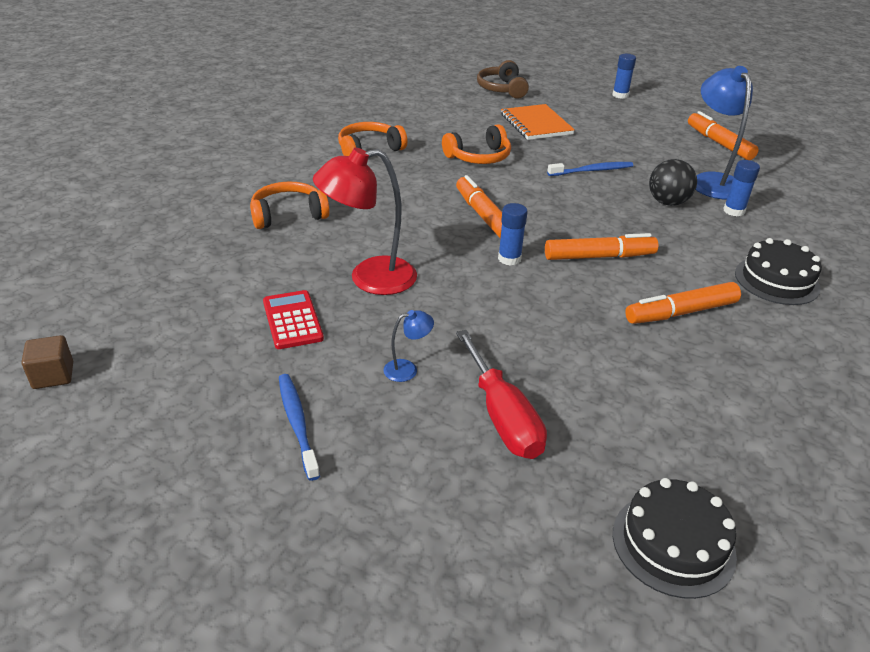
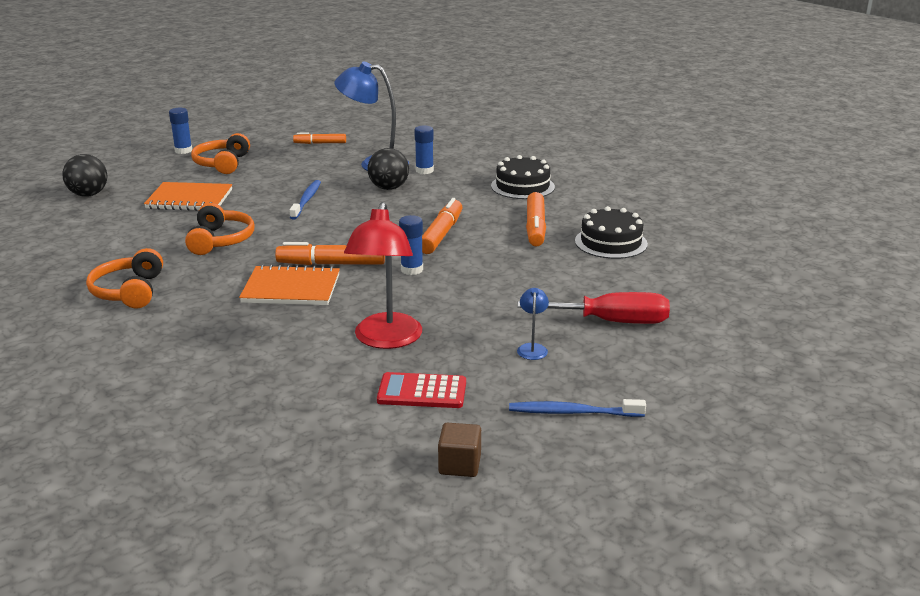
camera: 65 degrees left, 10 degrees down
(53, 375) = (413, 555): brown cube -> brown cube (459, 465)
(288, 215) = (221, 364): orange headphones -> orange headphones (222, 164)
(424, 210) = (291, 289): none -> orange notebook
(502, 89) = (88, 194): brown headphones -> black ball
(673, 544) = (751, 296): black cake -> black cake (611, 242)
(719, 143) = (320, 143): orange marker -> orange marker, size x0.64

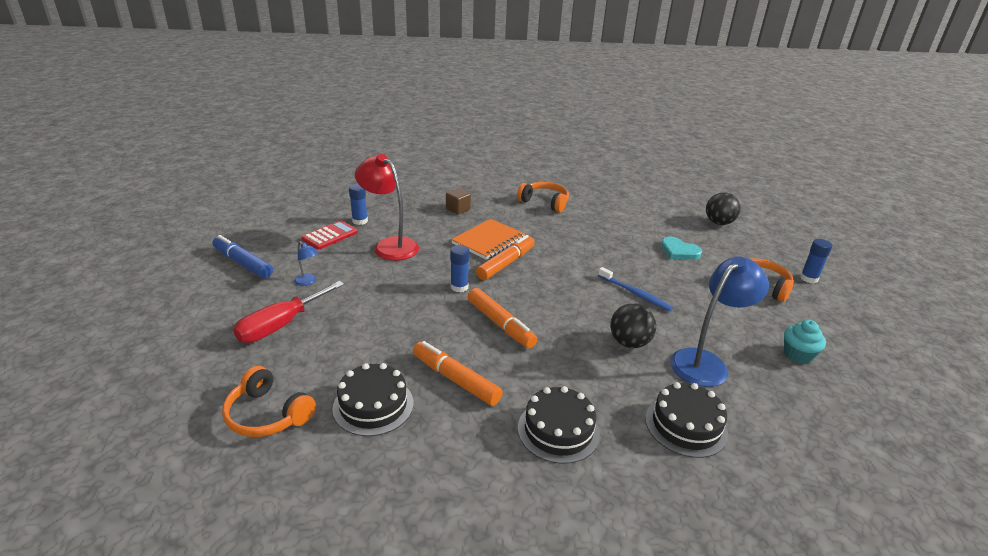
camera: 125 degrees right, 5 degrees up
(189, 199) = (679, 251): orange notebook -> turquoise heart
(220, 240) = (588, 241): orange headphones -> orange headphones (267, 414)
(320, 143) = (797, 355): orange marker -> turquoise cupcake
(424, 170) = (662, 385): blue glue stick -> blue glue stick (360, 221)
(454, 159) = (686, 425): none -> black cake
(459, 465) = (269, 222): brown cube -> brown cube (458, 209)
(572, 412) = (243, 263): blue toothbrush -> blue marker

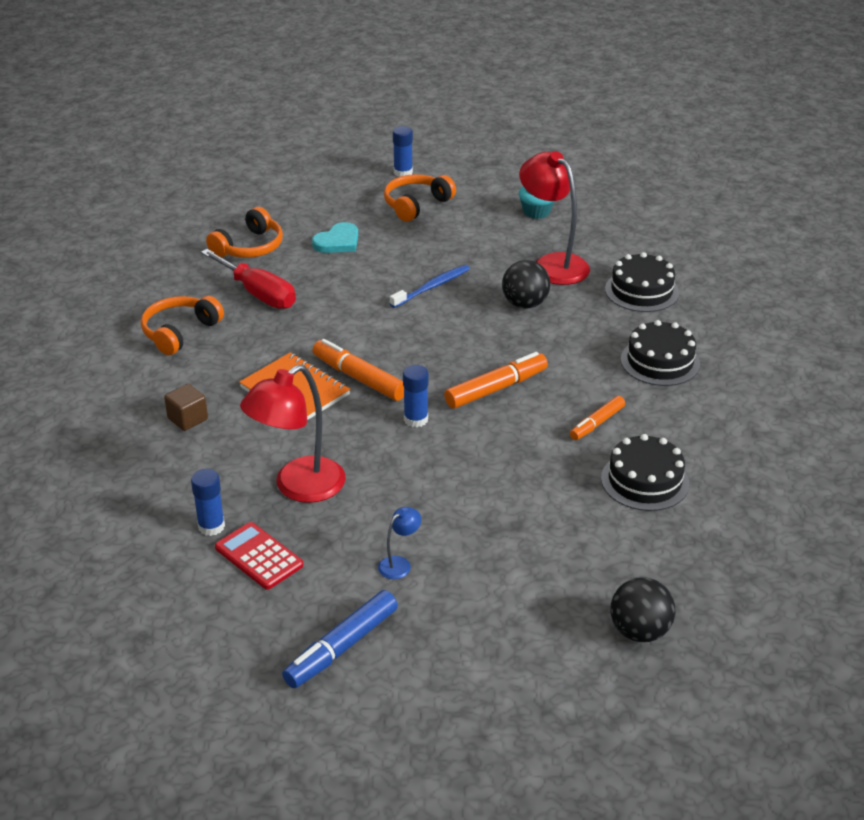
camera: 85 degrees left, 5 degrees up
(267, 414) = (671, 559): orange headphones -> orange headphones (249, 247)
(281, 325) = (507, 575): red screwdriver -> red screwdriver (258, 294)
(455, 379) = (597, 423): orange marker -> orange marker, size x0.64
(706, 362) = (552, 264): blue lamp -> red lamp
(719, 223) = (268, 200): black ball -> black ball (639, 631)

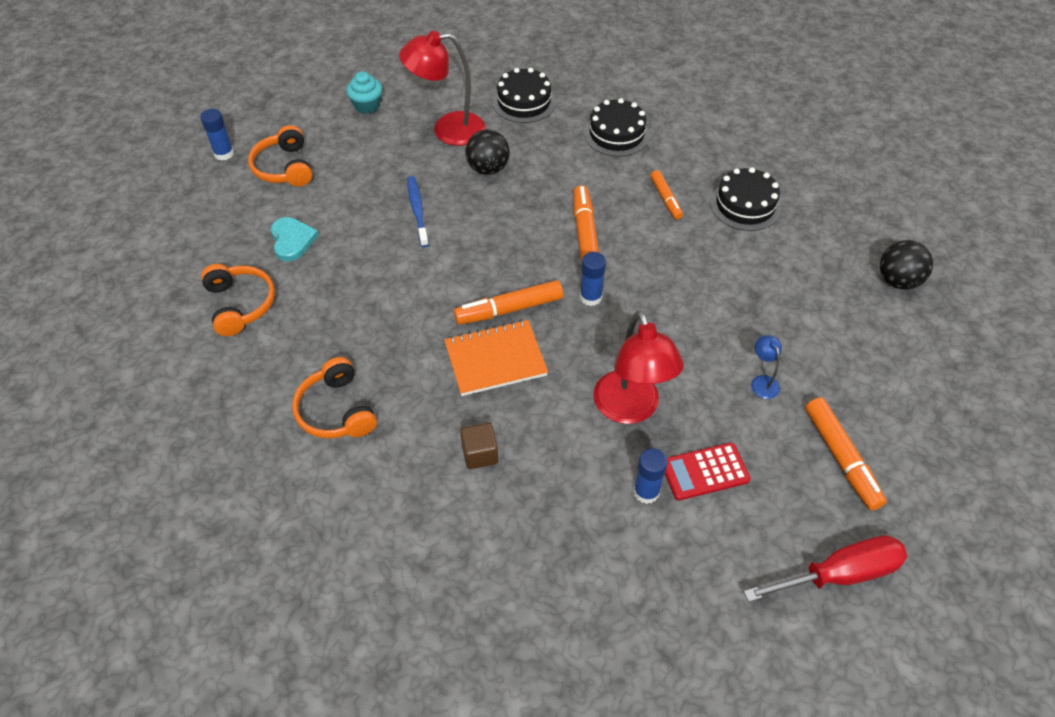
camera: 60 degrees left, 15 degrees up
(258, 294) = (324, 328): red screwdriver -> red screwdriver (839, 574)
(341, 647) = (841, 458): blue marker -> orange marker

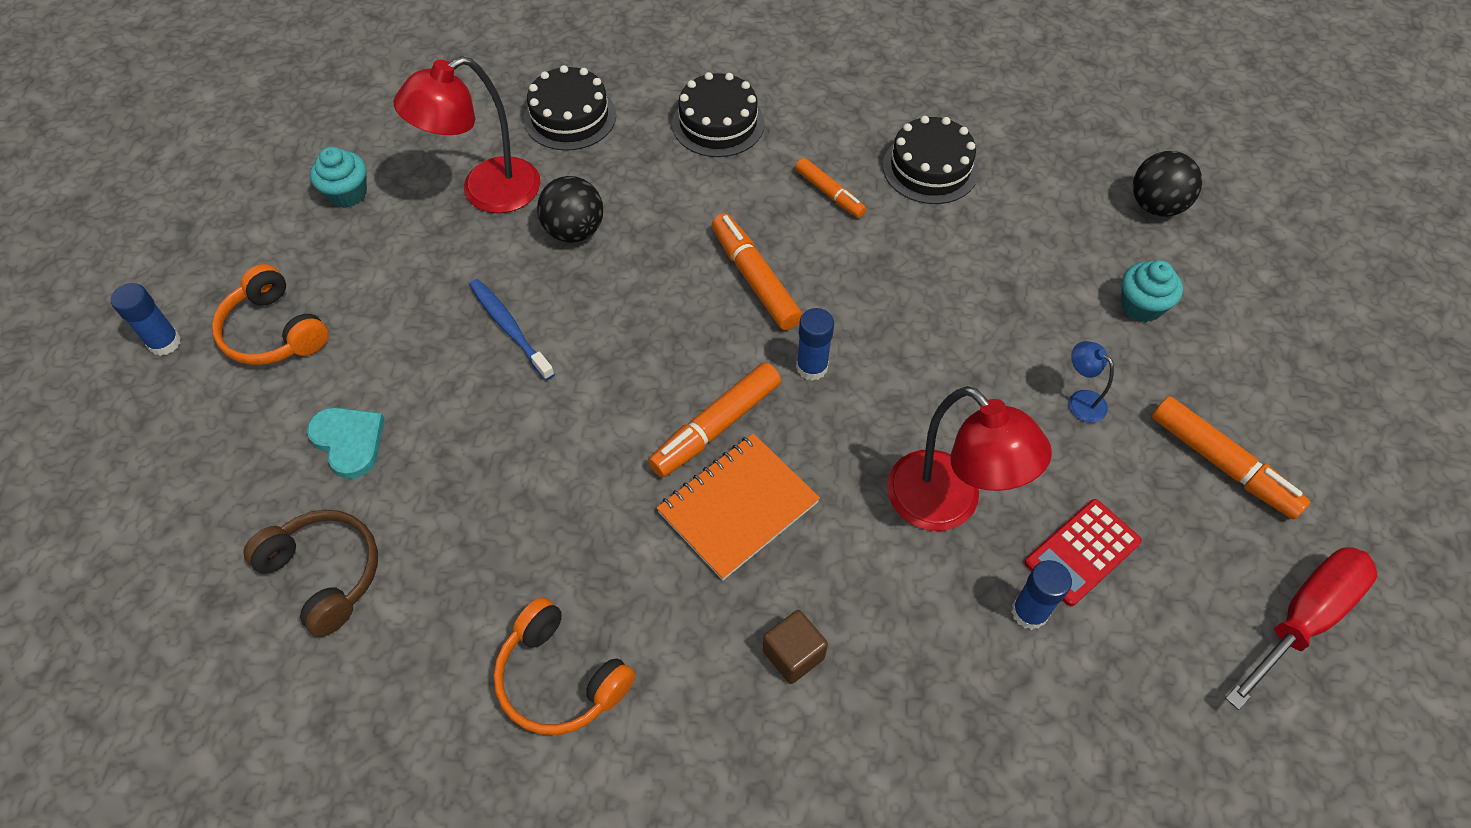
camera: 25 degrees left, 5 degrees up
(240, 305) = (324, 574): orange headphones -> brown headphones
(845, 340) = (1141, 306): none -> turquoise cupcake

